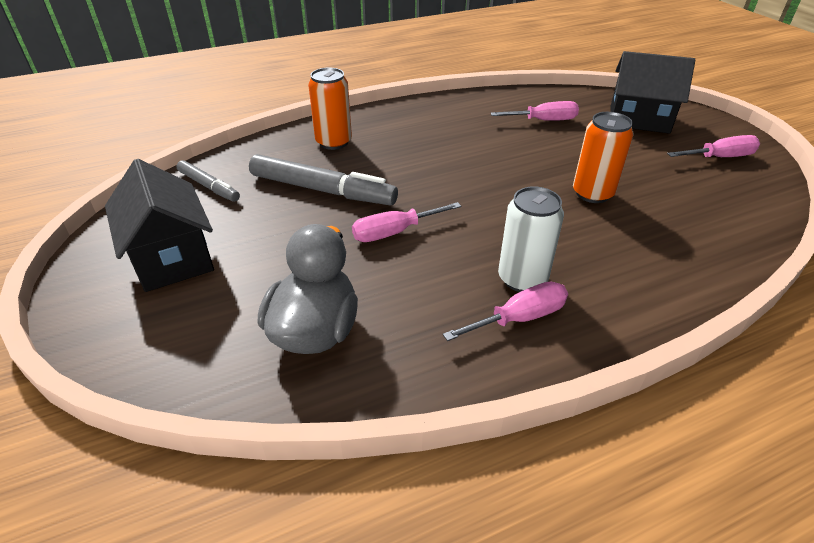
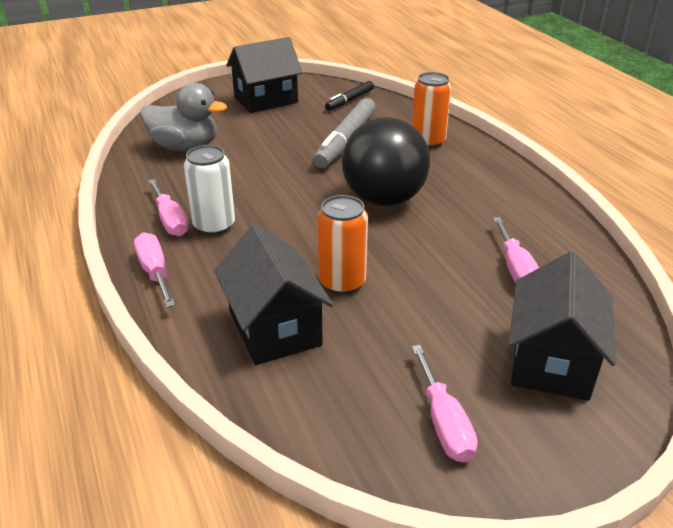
camera: 90 degrees right, 5 degrees down
(208, 186) = (350, 100): grey marker -> black marker
(394, 232) = (284, 171): pink screwdriver -> pink screwdriver (155, 272)
(431, 169) = (385, 189): none -> black light bulb
(672, 227) = (274, 328): none -> black house

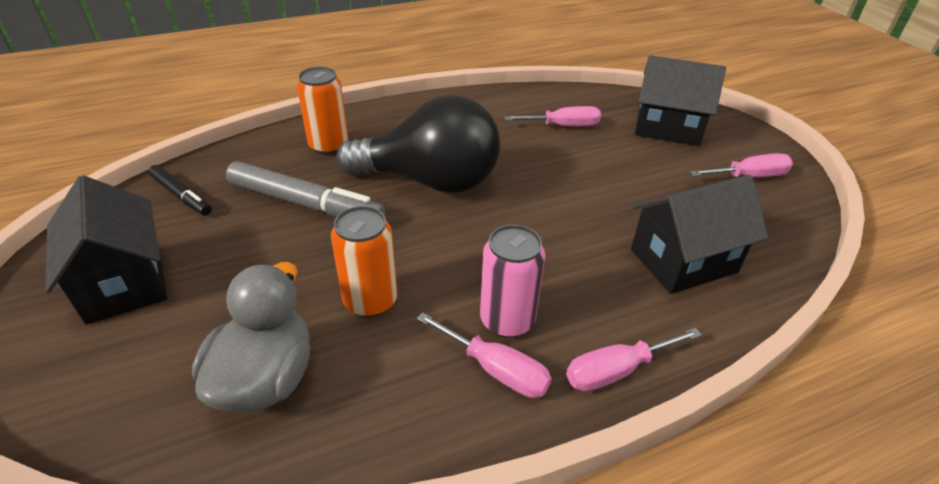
camera: 90 degrees left, 5 degrees up
(170, 220) = (495, 369): pink screwdriver -> pink screwdriver turned 60 degrees clockwise
(214, 225) = (507, 320): white can -> pink can
(342, 282) = (602, 217): orange can -> orange can (370, 301)

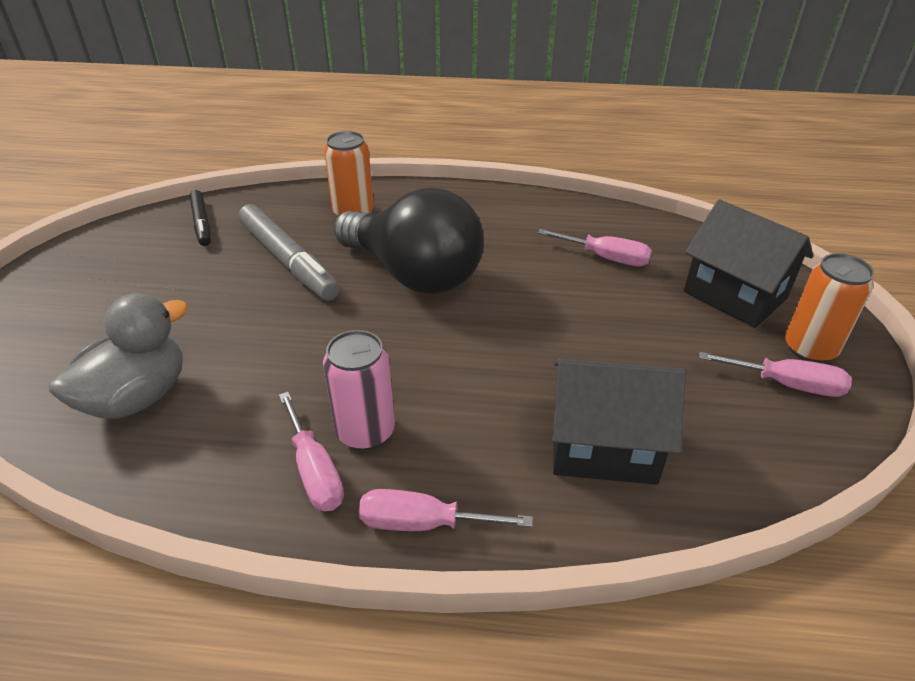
camera: 30 degrees right, 0 degrees up
(124, 282) = (107, 282): black house -> none
(370, 301) = (266, 366): orange can -> orange can (809, 348)

